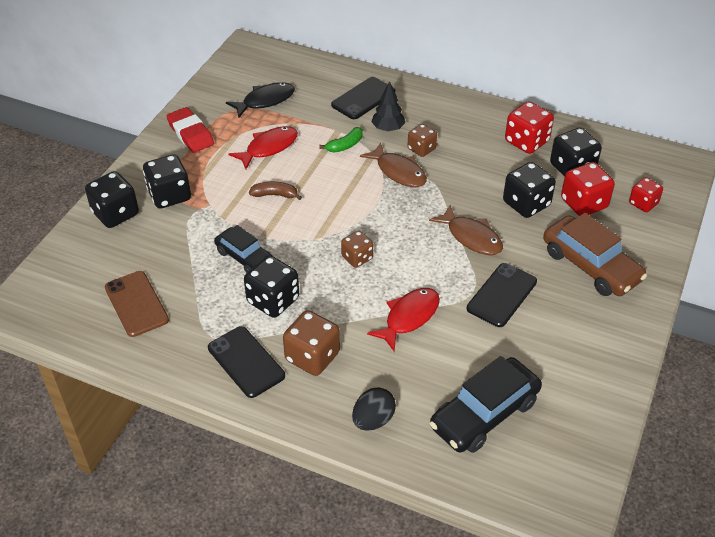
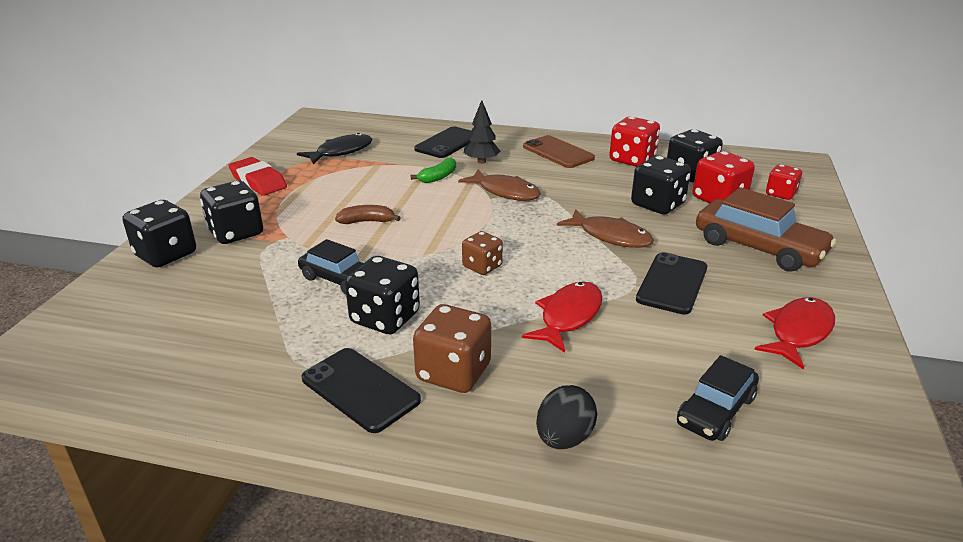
camera: 10 degrees left, 15 degrees down
(136, 304) = (194, 341): brown phone -> brown phone (558, 152)
(268, 148) = (351, 185): red fish -> red fish (798, 332)
(421, 149) = (523, 173): brown dice -> none
(484, 414) = (715, 410): black car -> black car, size x0.63

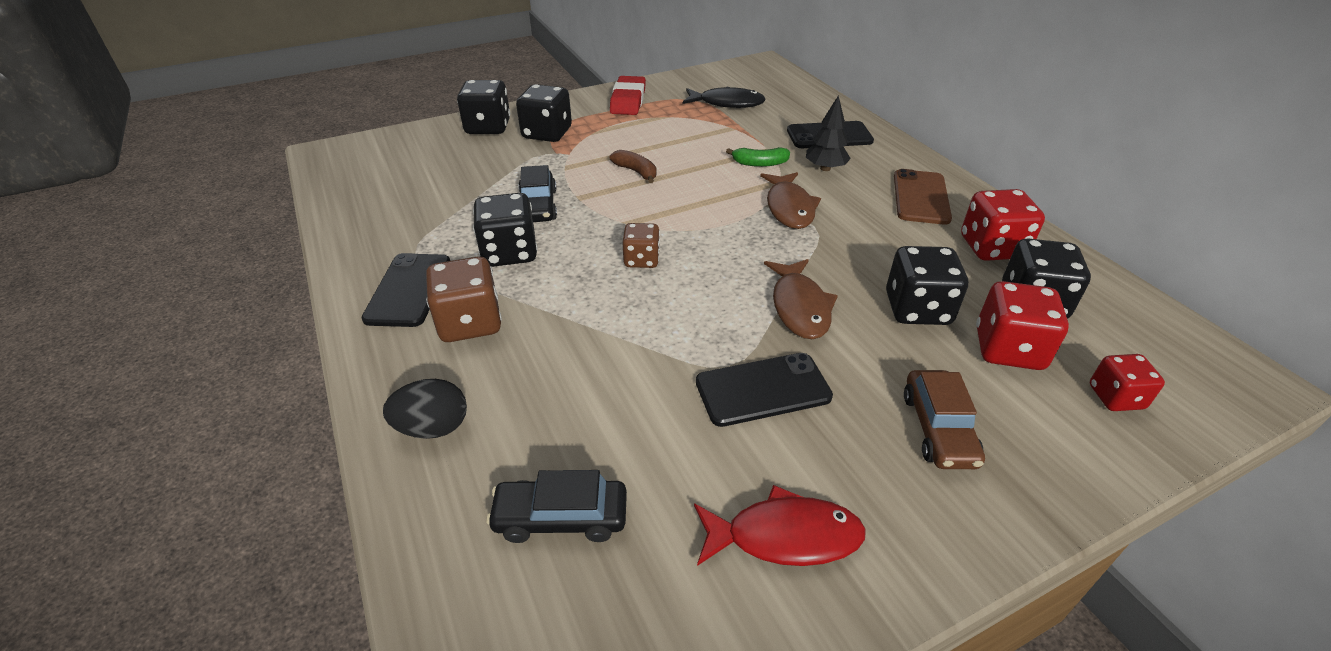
camera: 50 degrees right, 10 degrees up
(568, 316) = (619, 346): red fish -> none
(758, 248) = (938, 429): brown car -> brown car, size x0.63

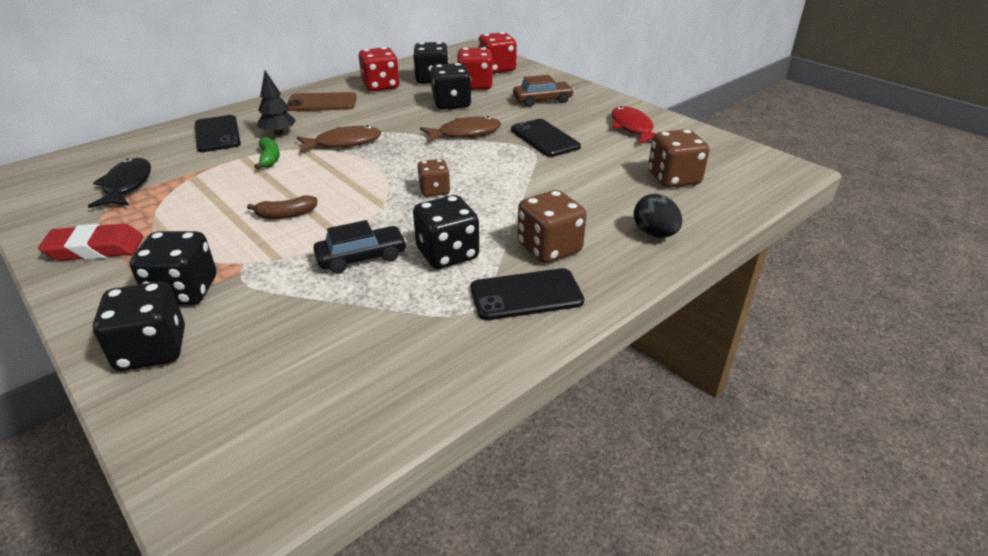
camera: 105 degrees left, 5 degrees down
(561, 517) = (673, 179): black car -> brown dice
(636, 172) = (286, 215): brown banana -> brown banana turned 135 degrees counterclockwise
(1115, 397) = (497, 69): red dice -> red dice, size x1.59

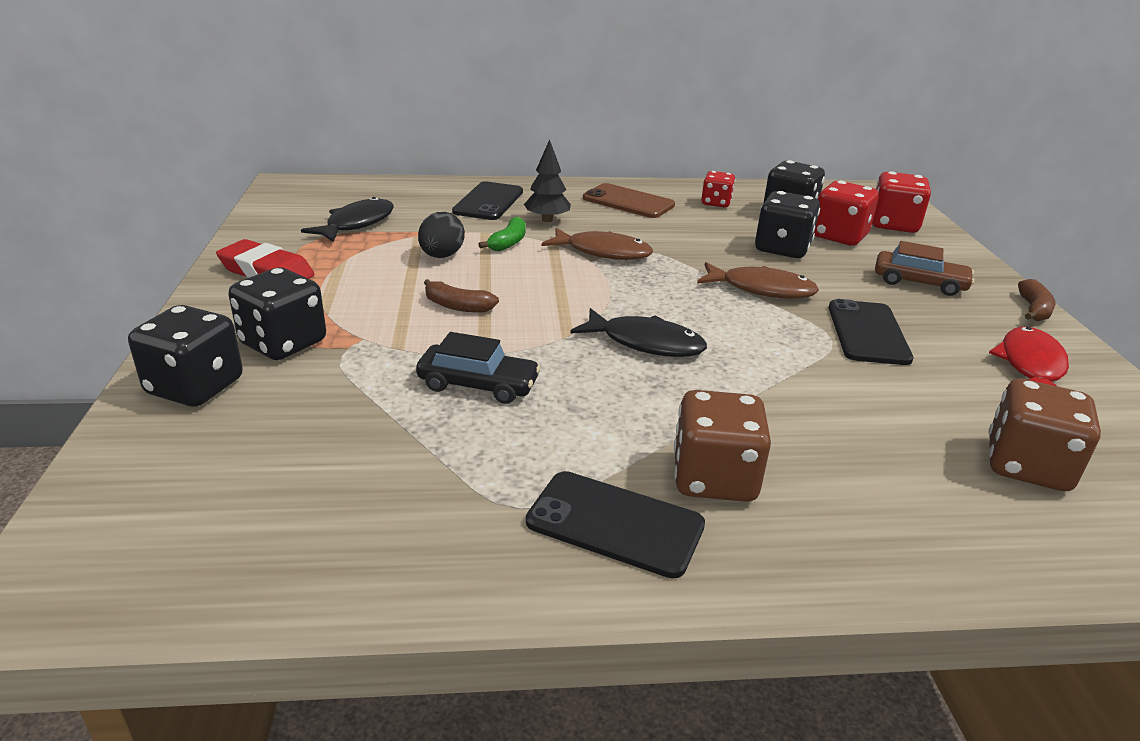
camera: 35 degrees right, 5 degrees down
(381, 86) = (716, 203): red dice -> red dice, size x0.63
(434, 190) = (645, 343): brown dice -> black fish
(447, 254) = (575, 425): black dice -> none
(607, 96) = (1033, 309): none -> brown banana
(654, 234) = (903, 533): black egg -> black egg (441, 256)

